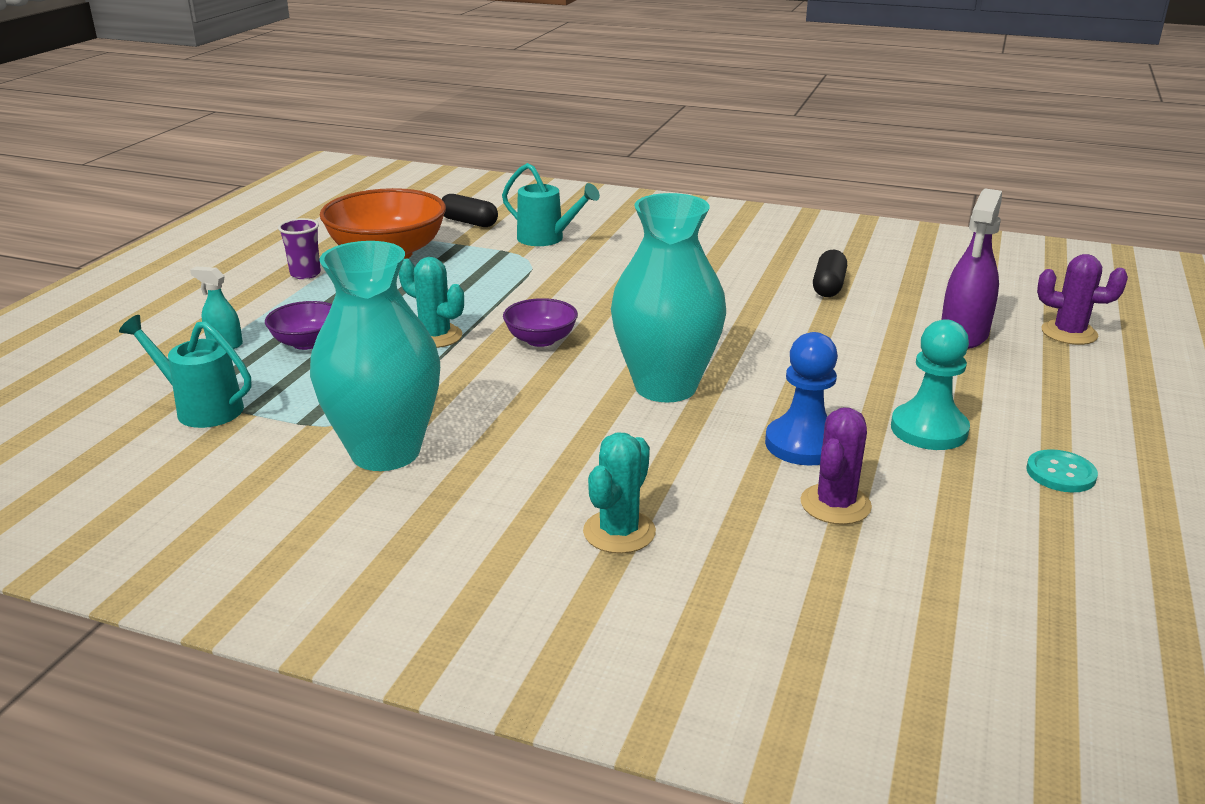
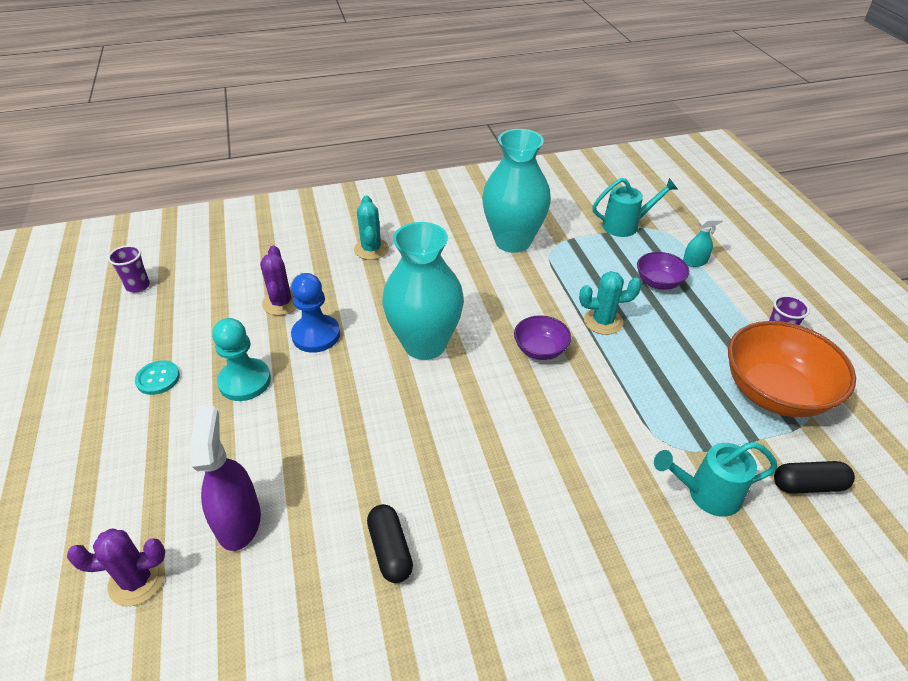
camera: 145 degrees right, 15 degrees up
(1120, 643) = (138, 286): none -> purple cup

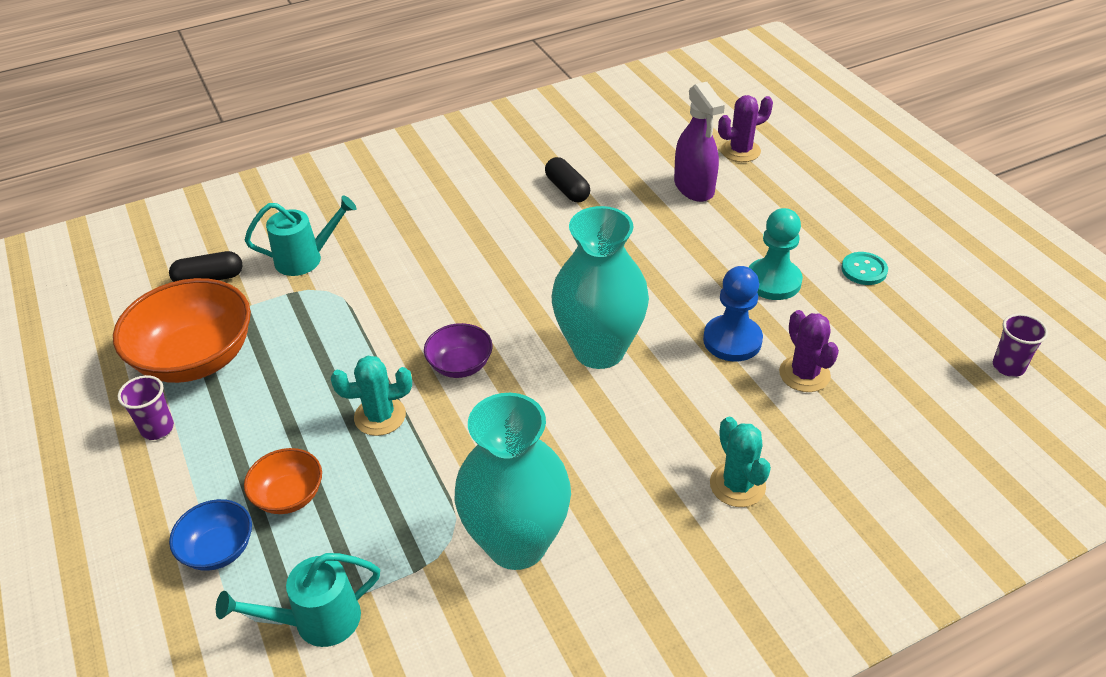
camera: 170 degrees right, 0 degrees up
(658, 282) = (289, 496): purple bowl -> orange bowl
(695, 262) = (218, 549): turquoise spray bottle -> blue bowl

